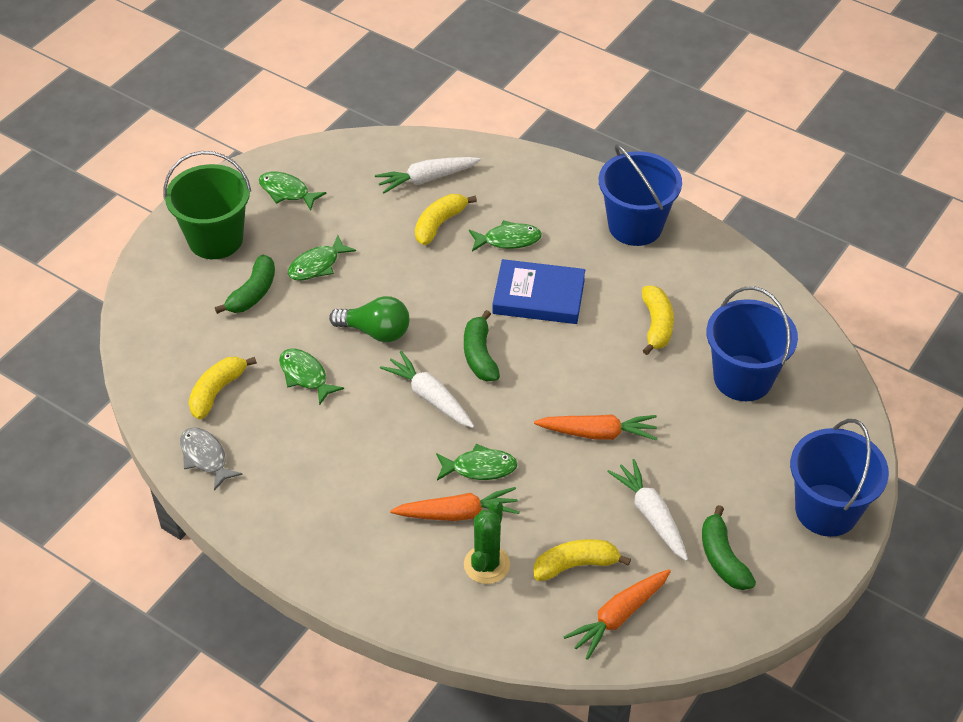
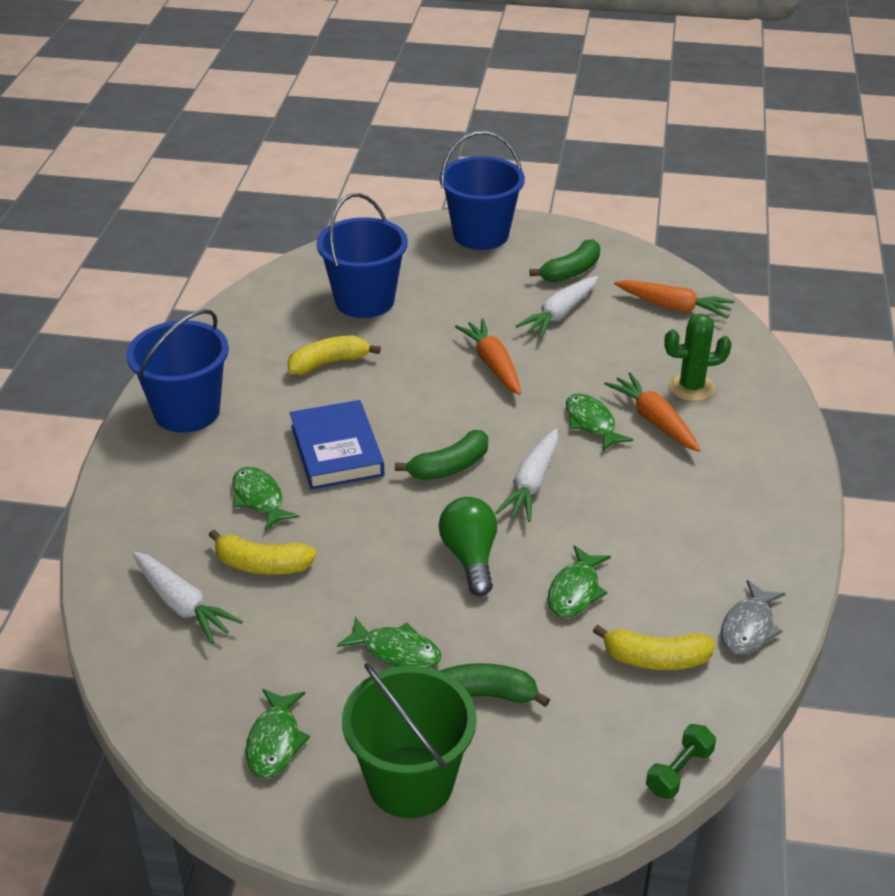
camera: 115 degrees left, 10 degrees down
(128, 361) = (679, 771): none -> green dumbbell
(576, 565) = (646, 340): yellow banana -> none

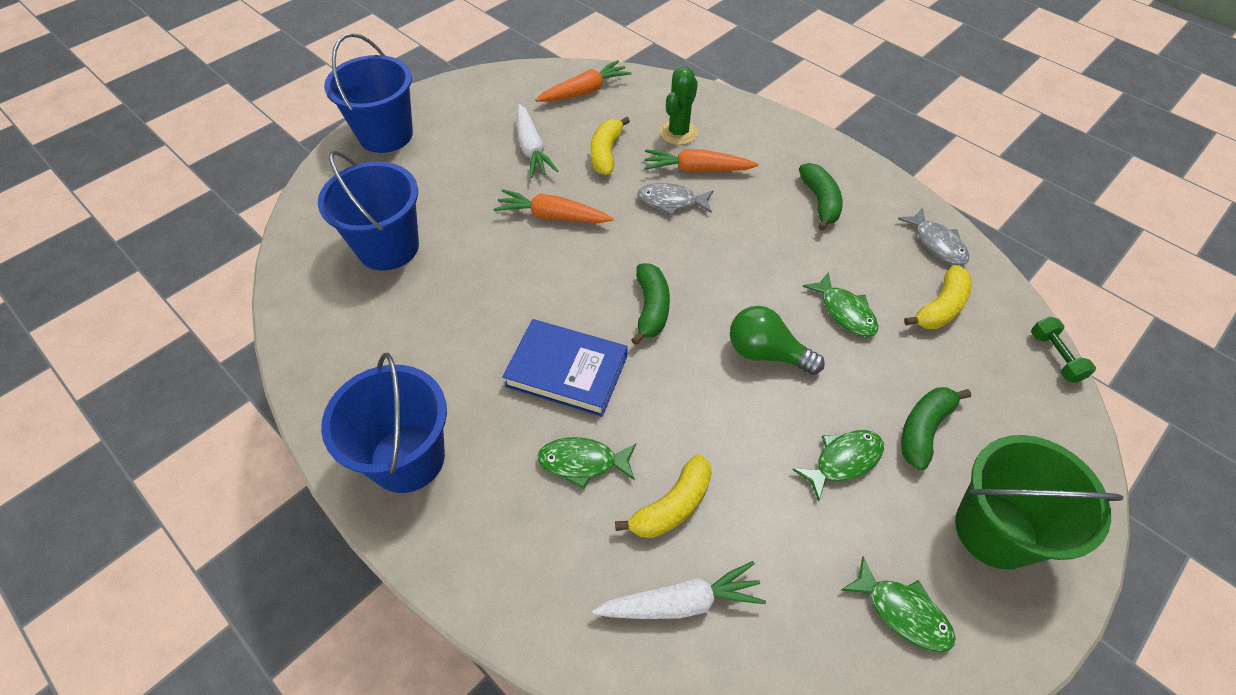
camera: 55 degrees left, 15 degrees up
(329, 363) = (446, 315): yellow banana -> yellow banana (606, 153)
(531, 484) = (711, 271): white carrot -> none
(571, 271) = (488, 115): green banana -> green banana (820, 202)
(592, 423) = (671, 201): green fish -> grey fish

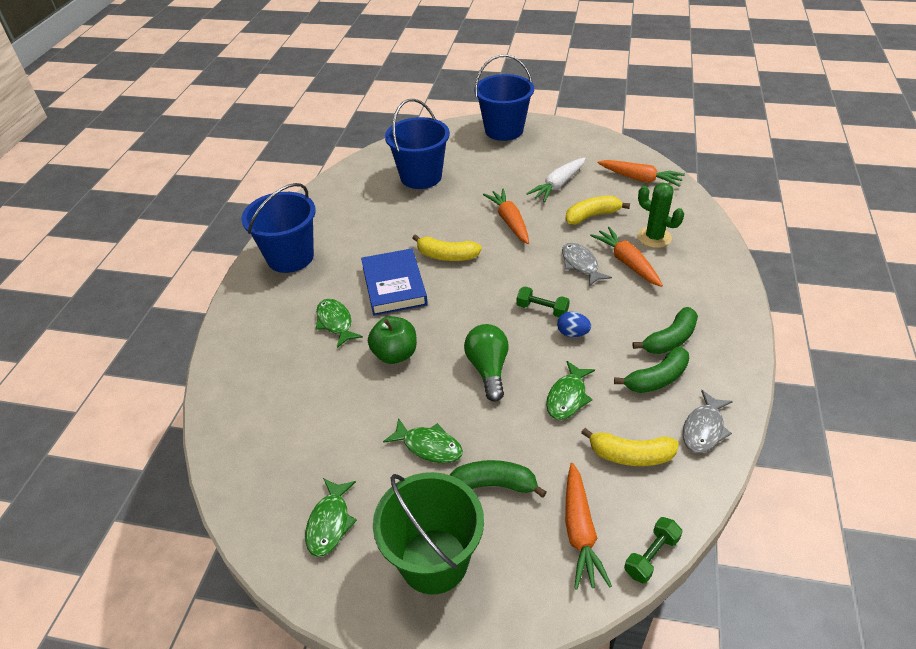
camera: 60 degrees right, 10 degrees down
(651, 308) = (475, 298): green banana -> green banana (656, 378)
(672, 506) = (333, 374): yellow banana -> yellow banana (446, 256)
(678, 133) = (654, 237): green cactus -> green cactus turned 45 degrees clockwise
(681, 602) = (271, 406): white carrot -> none
(684, 425) = (395, 354): none -> green apple
(712, 265) = (542, 309): none -> green dumbbell
(763, 261) = (572, 333): none -> blue egg
(1009, 392) = (580, 532): none -> orange carrot

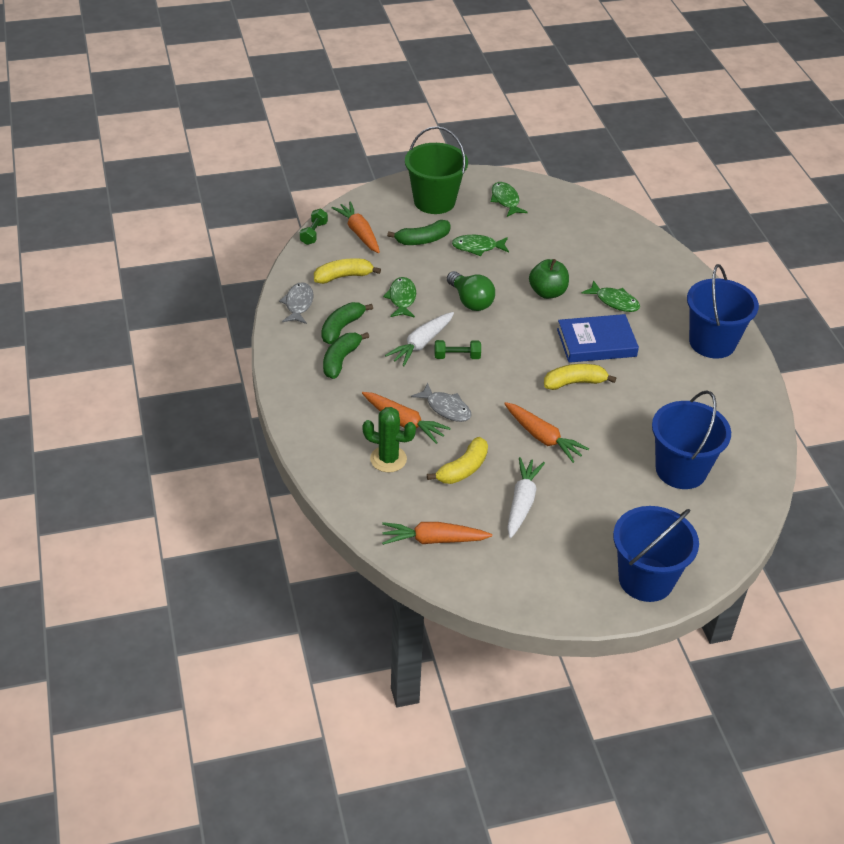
camera: 150 degrees right, 0 degrees up
(394, 285) = (596, 343): blue book -> blue book turned 60 degrees counterclockwise
(572, 333) = (421, 344): blue egg -> white carrot

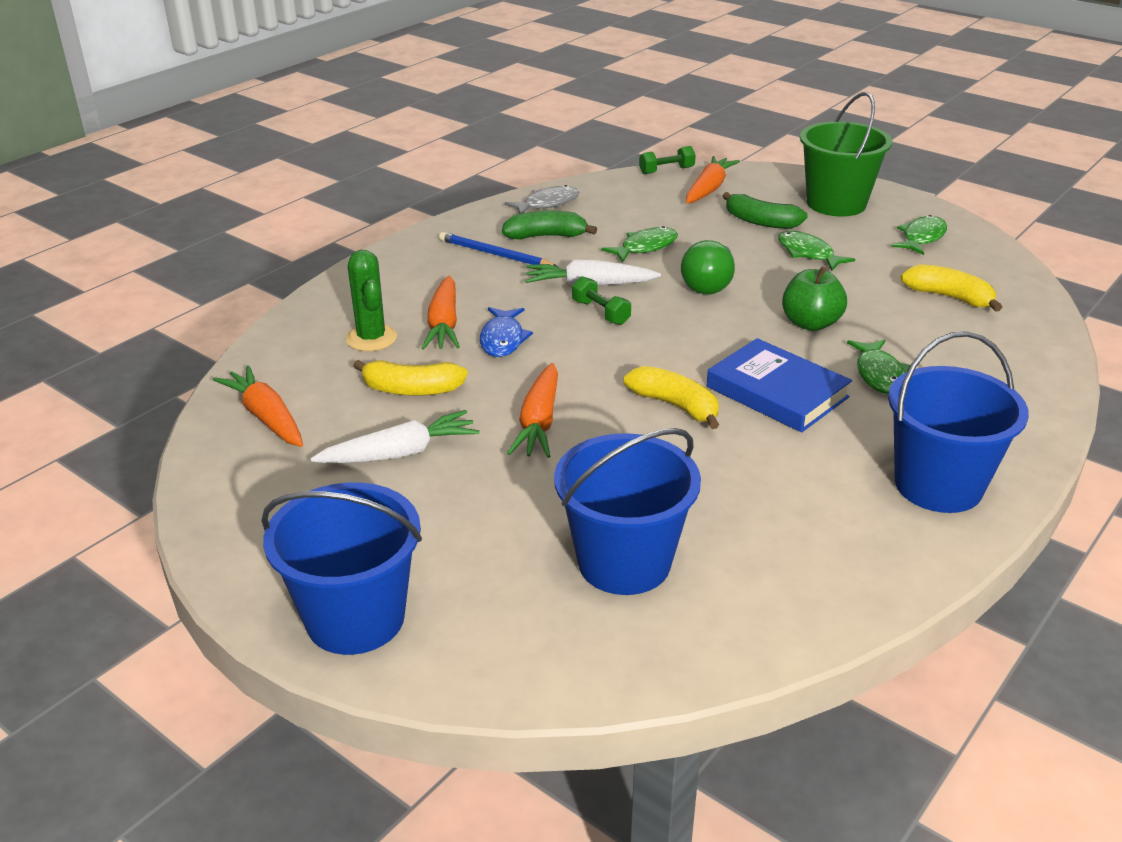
camera: 55 degrees right, 10 degrees down
(341, 360) = (495, 254): green banana -> blue pencil
(343, 276) = (627, 207): yellow banana -> yellow banana (949, 297)
(446, 408) = (503, 339): grey fish -> blue fish

